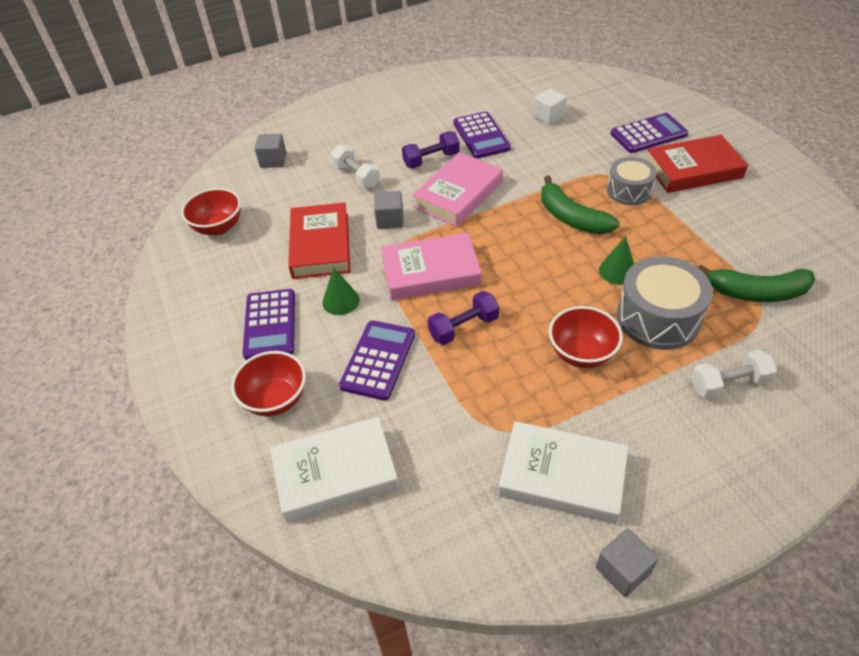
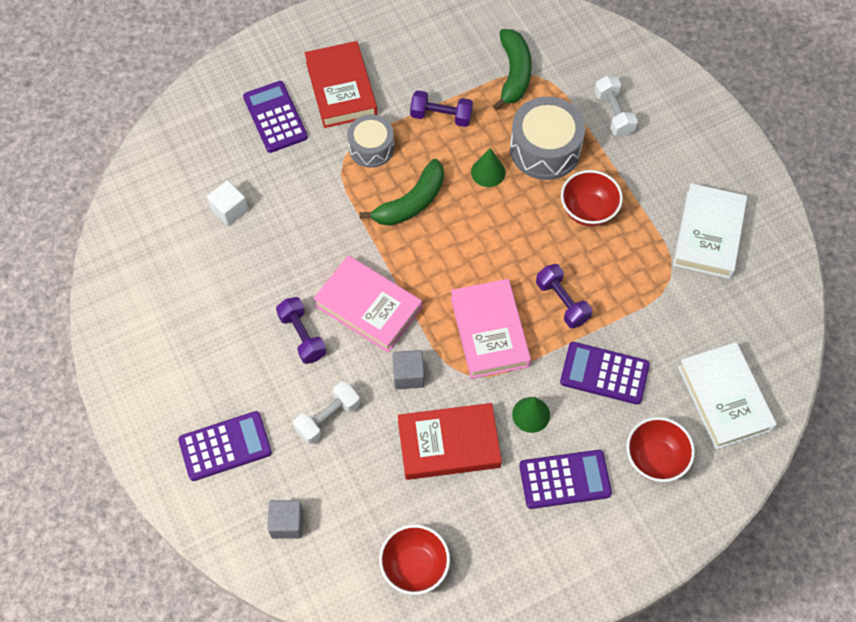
camera: 95 degrees left, 15 degrees up
(481, 136) = (260, 282): purple calculator -> purple calculator (225, 446)
(623, 570) = (776, 204): grey cube -> none
(680, 236) = (441, 116): none -> purple dumbbell

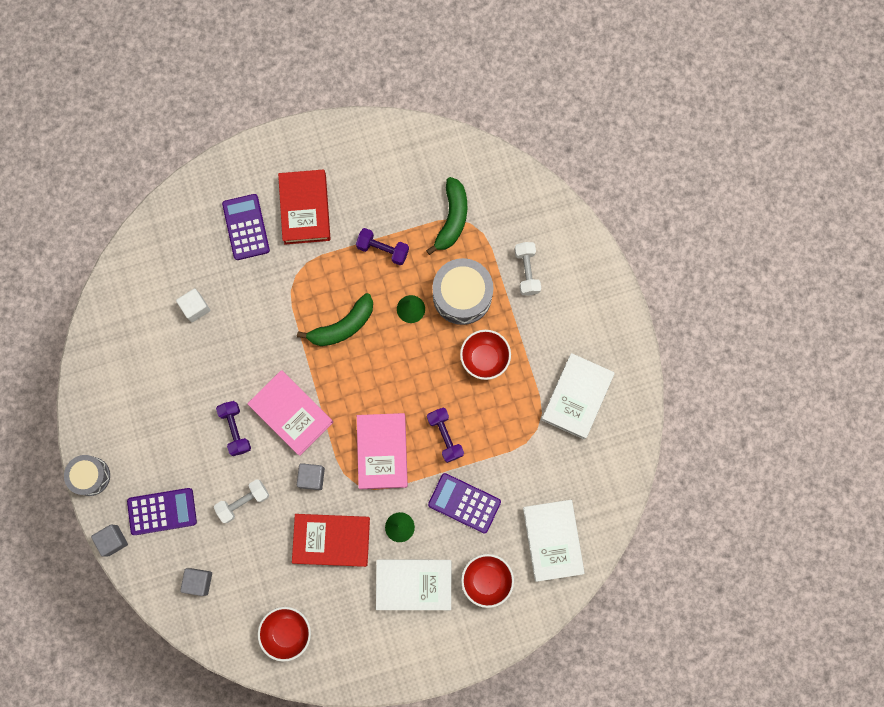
camera: 10 degrees right, 15 degrees up
(166, 492) = (113, 540): none -> grey cube
(371, 148) = (320, 270): grey drum -> grey drum (90, 476)
(565, 479) = (414, 584): purple calculator -> white book

